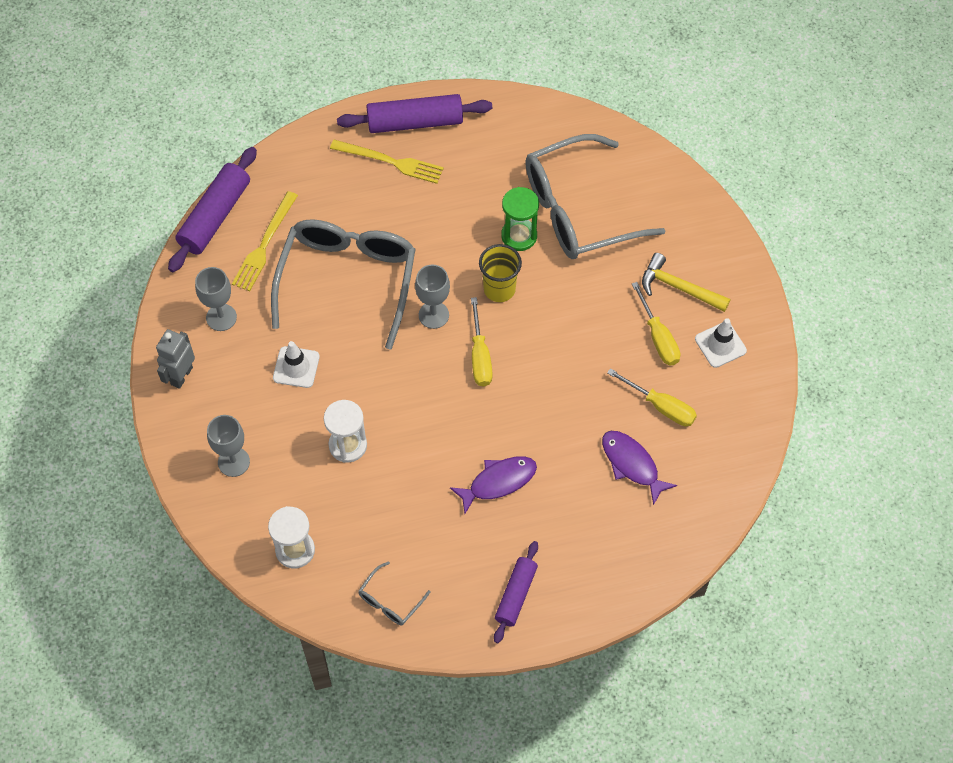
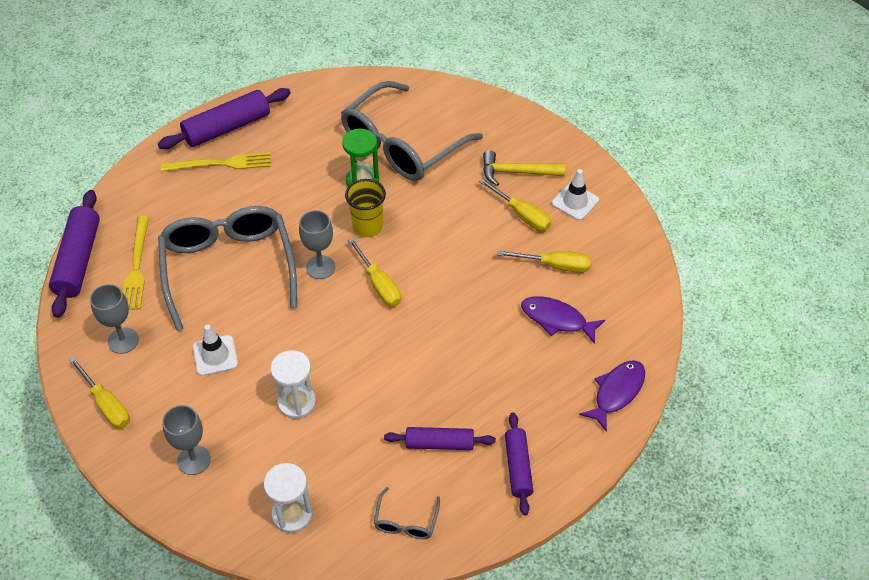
camera: 25 degrees left, 10 degrees down
(181, 376) = (106, 404): grey robot -> yellow screwdriver
(456, 541) = (439, 443): none -> purple rolling pin
(498, 482) = (450, 379): purple fish -> purple fish (616, 392)

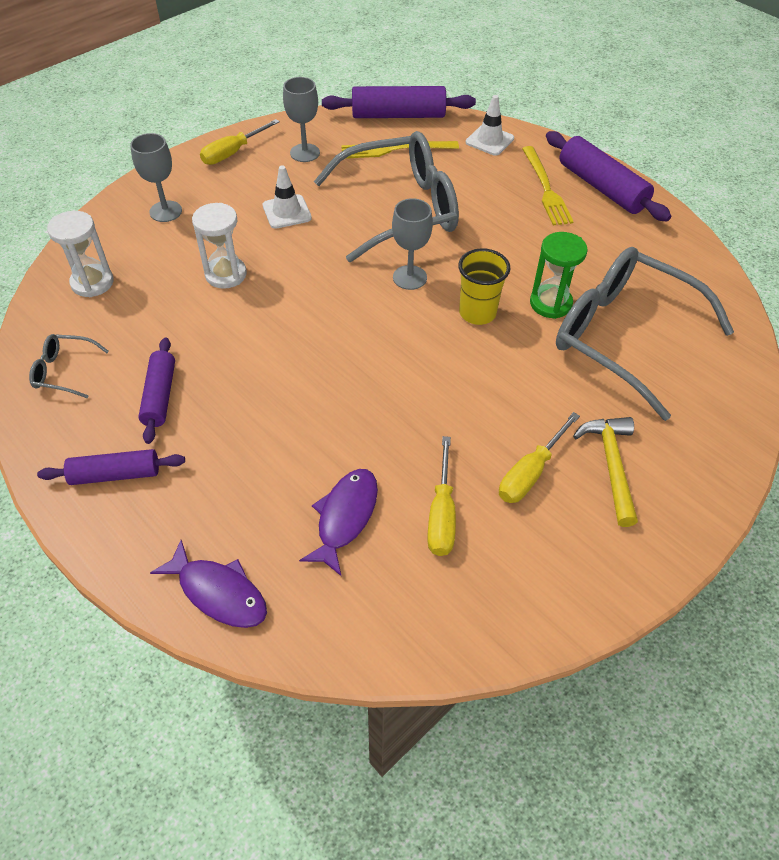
camera: 85 degrees right, 0 degrees up
(379, 284) = (389, 329): yellow screwdriver -> none
(575, 202) = (571, 542): white traffic cone -> white traffic cone (489, 140)

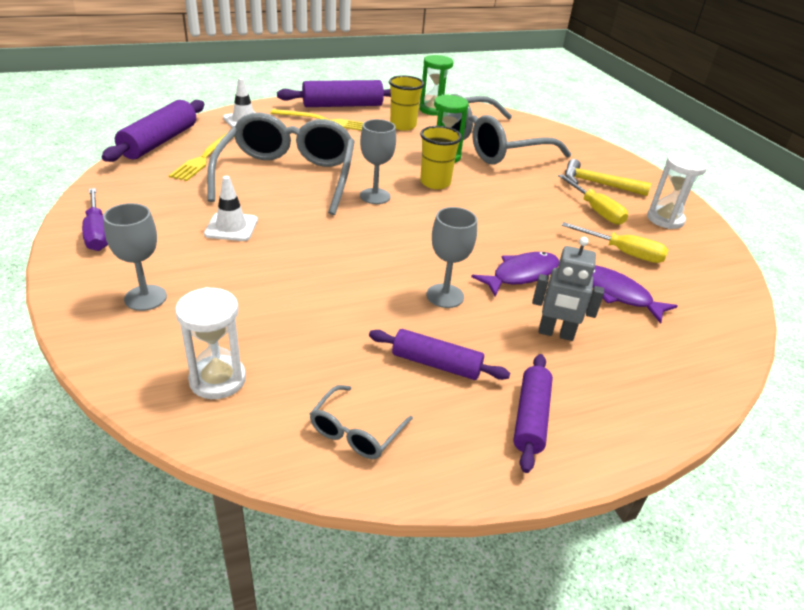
camera: 70 degrees left, 15 degrees down
(218, 592) = (683, 378): purple fish -> purple fish (521, 275)
(226, 274) = (290, 283): white hourglass -> white hourglass (665, 219)
(233, 153) = (97, 232): yellow screwdriver -> purple screwdriver
(243, 473) = (556, 333): none -> grey robot
(305, 153) = (153, 195): grey goblet -> grey goblet (445, 296)
(599, 248) = (403, 125): none -> yellow cup
(675, 259) = (433, 110): none -> green hourglass

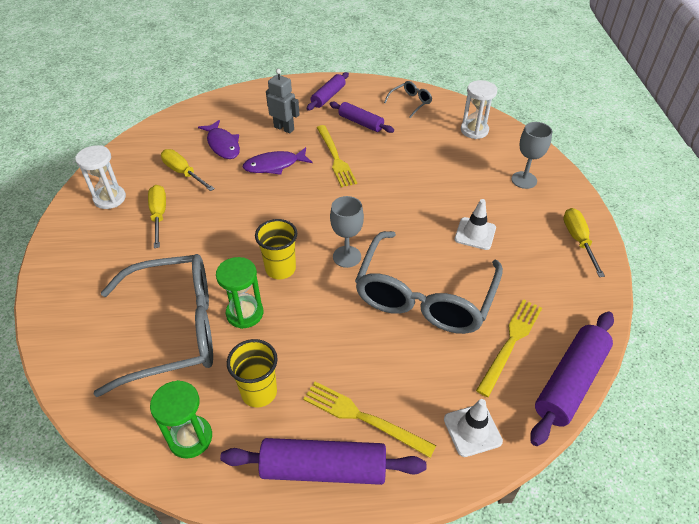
camera: 160 degrees left, 10 degrees up
(97, 232) = (578, 240): purple screwdriver -> yellow screwdriver
(445, 296) = (335, 158): grey goblet -> yellow fork
(598, 184) = (118, 248): yellow hammer -> none

